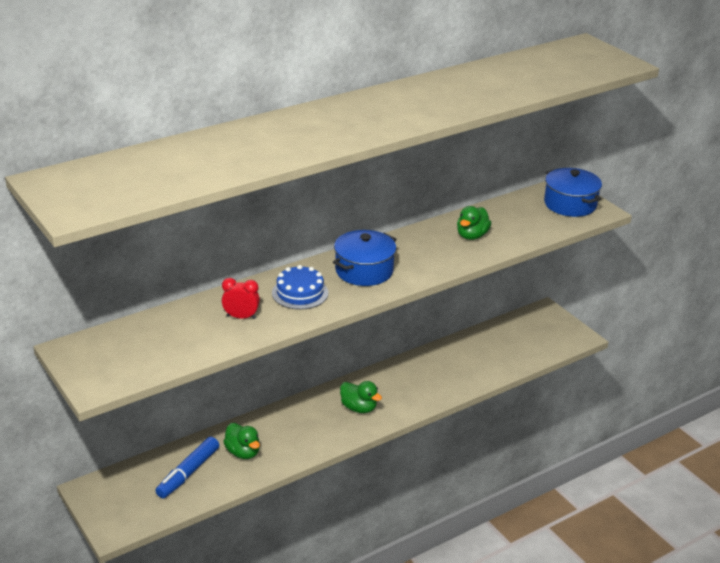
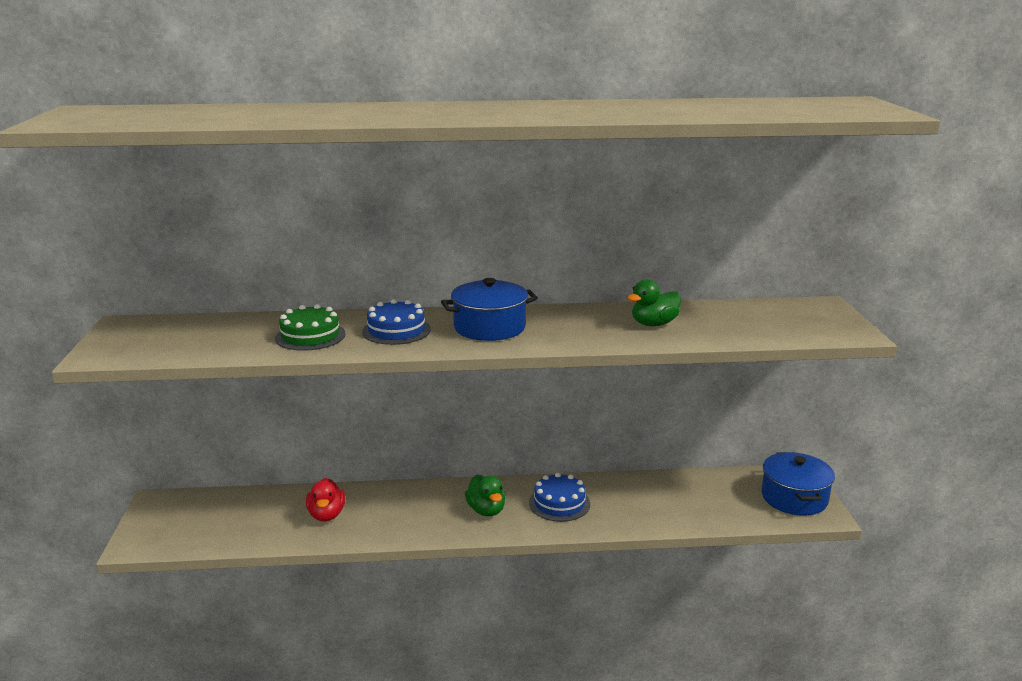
camera: 30 degrees right, 10 degrees down
(188, 473) = (256, 517): blue marker -> none
(241, 317) = (310, 336): red clock -> green cake
(243, 452) = (326, 515): green duck -> red duck
(405, 385) = (559, 503): none -> blue cake
(570, 204) = (816, 320): blue pot -> blue pot (794, 498)

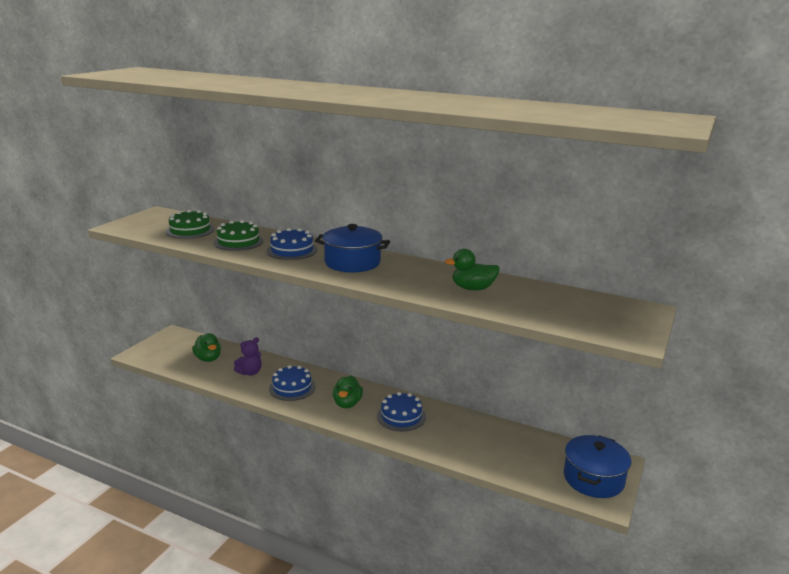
camera: 30 degrees right, 0 degrees up
(217, 337) = (190, 230): none -> green cake
(248, 517) = (208, 359): none -> green duck
(326, 515) = (250, 372): red duck -> purple teddy bear
(401, 515) = (292, 387): none -> blue cake

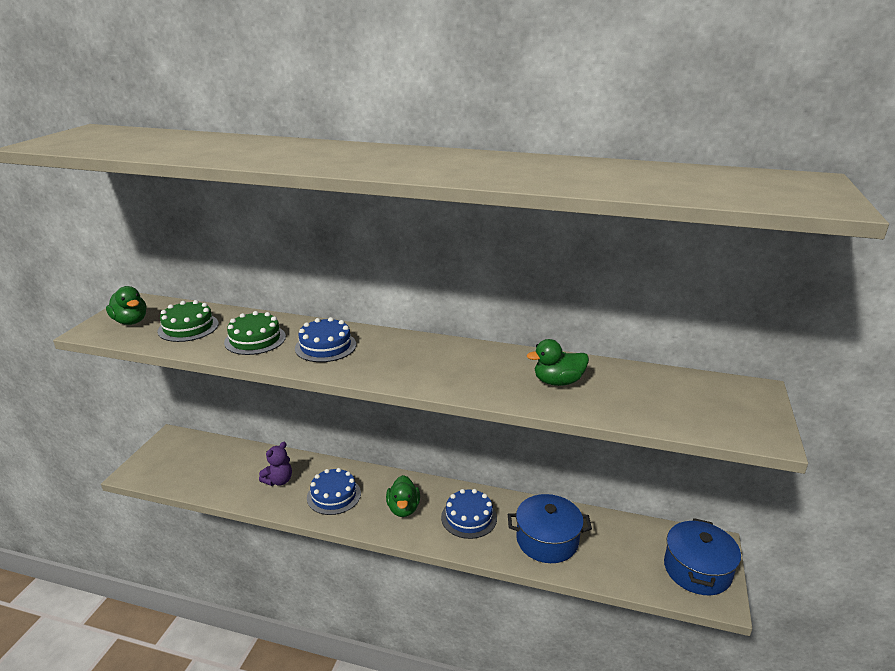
camera: 10 degrees left, 5 degrees up
(208, 359) = (223, 468): green duck -> green duck (131, 321)
(352, 262) = (404, 357): blue pot -> blue pot (547, 540)

